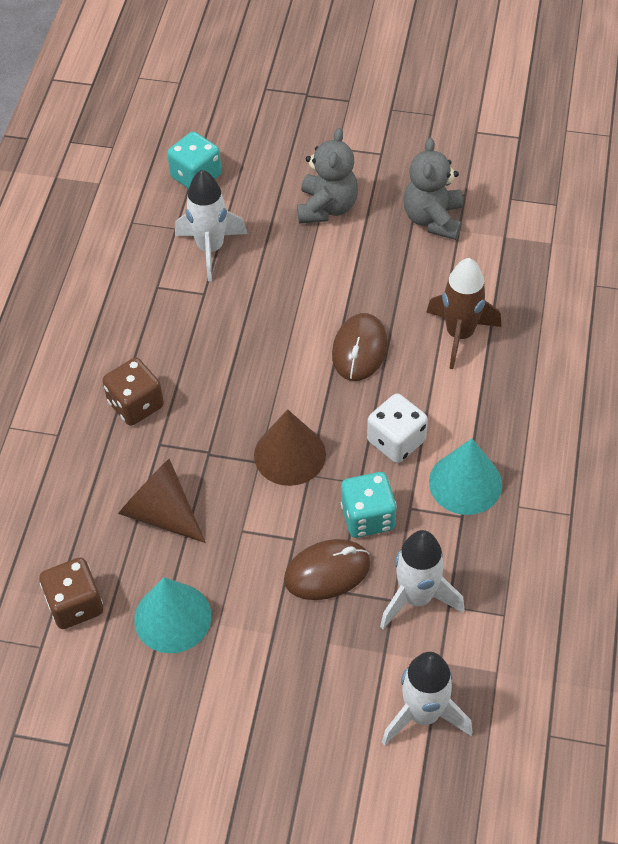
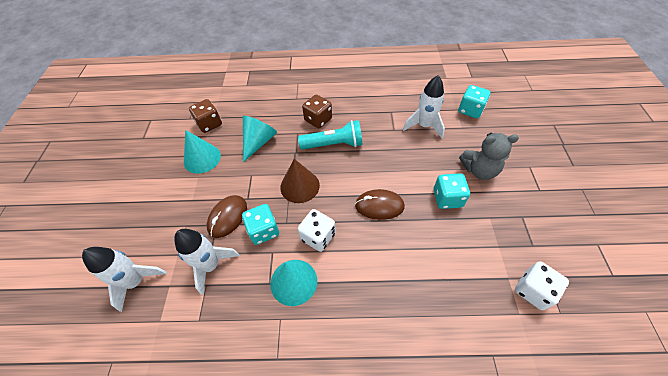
camera: 80 degrees right, 0 degrees up
(161, 512) = (259, 142): brown cone -> turquoise cone
(209, 389) = (334, 144): none -> turquoise flashlight
(327, 572) = (227, 217): brown mouse -> brown mouse turned 60 degrees clockwise
(368, 262) = (447, 198): none -> turquoise dice
(433, 219) = (500, 229): grey teddy bear -> none
(459, 335) = (409, 260): brown rocket -> none
(525, 219) = (533, 290): none -> white dice

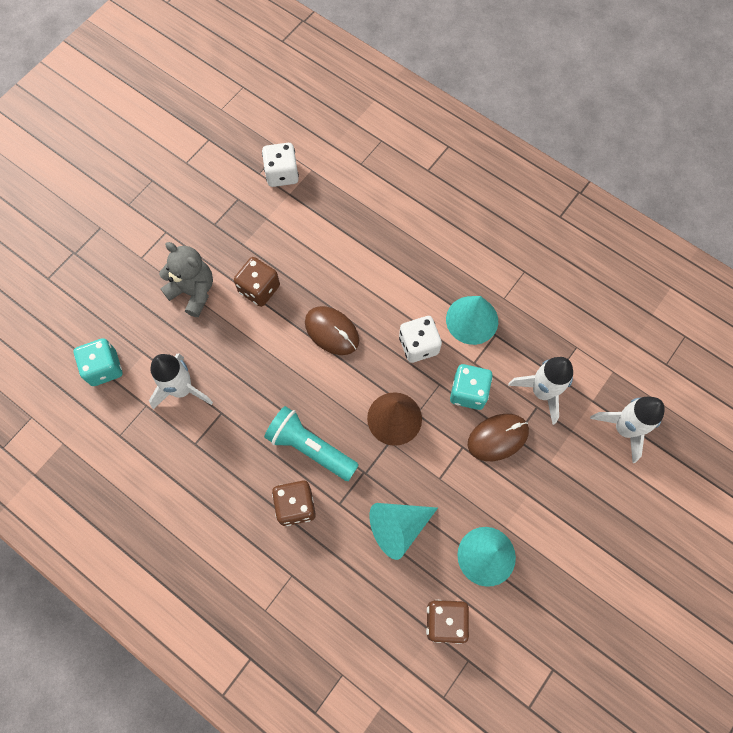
camera: 145 degrees left, 15 degrees up
(447, 198) = (259, 289): turquoise dice -> brown dice

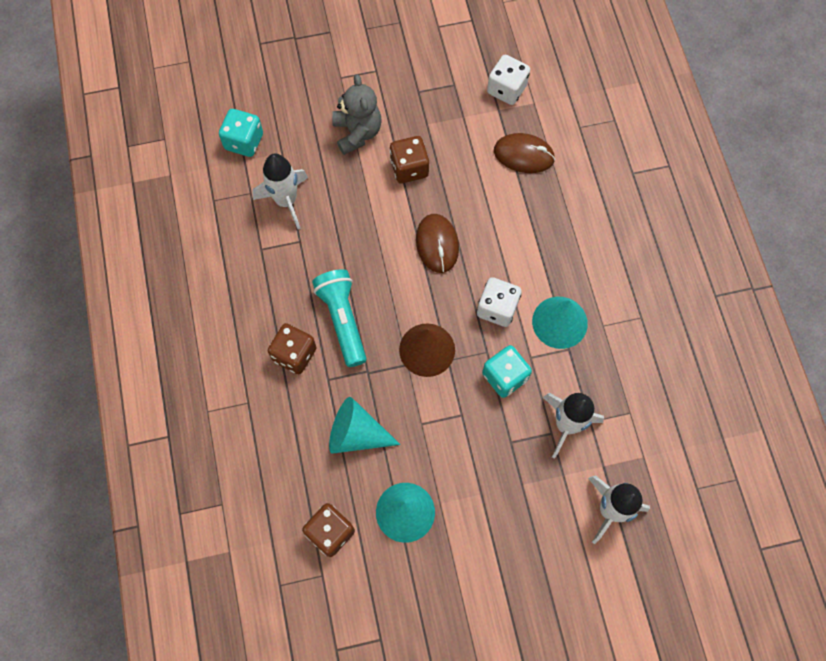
camera: 40 degrees right, 0 degrees up
(498, 438) = (496, 431): brown mouse -> brown mouse (523, 155)

